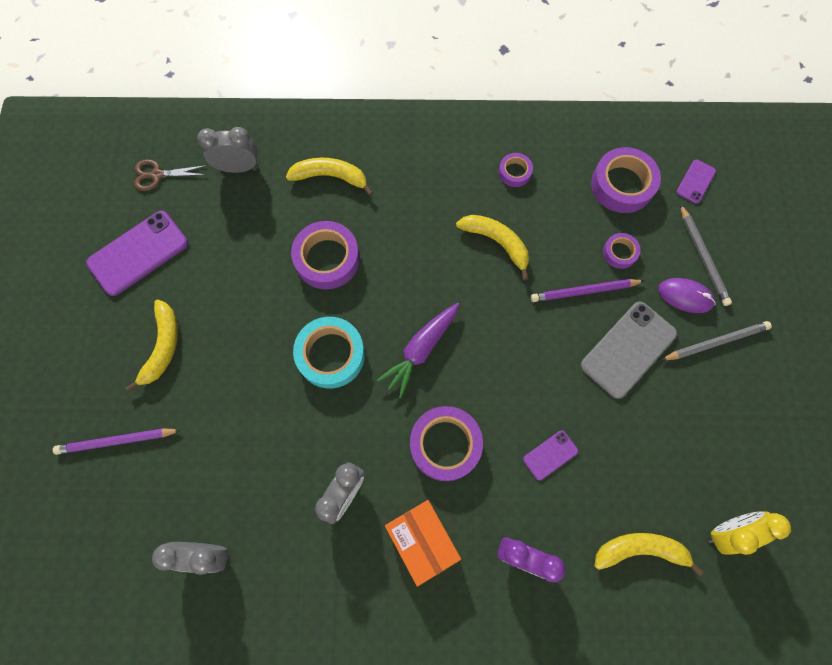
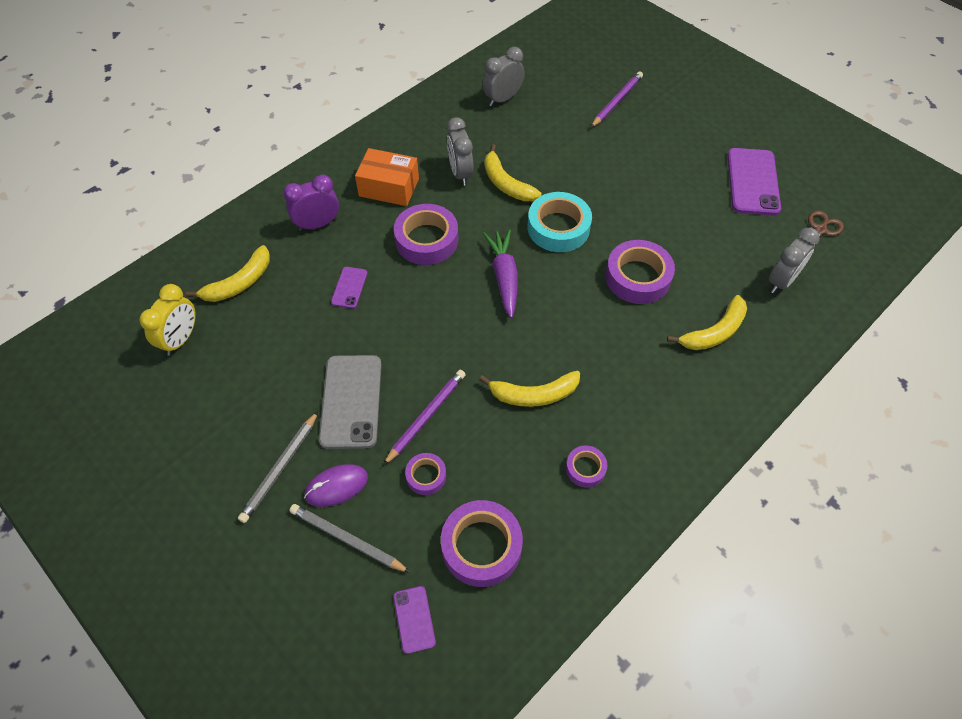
camera: 135 degrees right, 15 degrees down
(163, 346) = (660, 154): yellow banana -> yellow banana (506, 183)

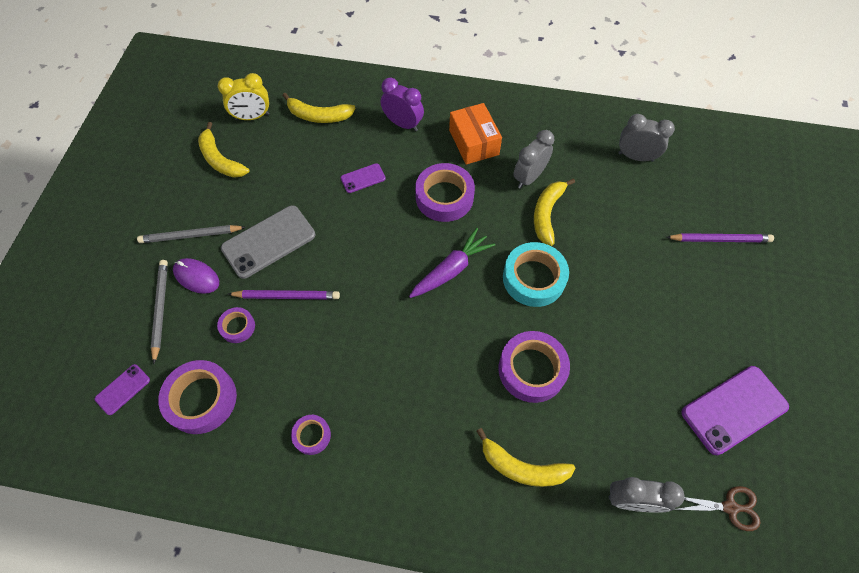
camera: 55 degrees right, 5 degrees up
(534, 395) = (355, 358): yellow banana -> yellow banana (220, 160)

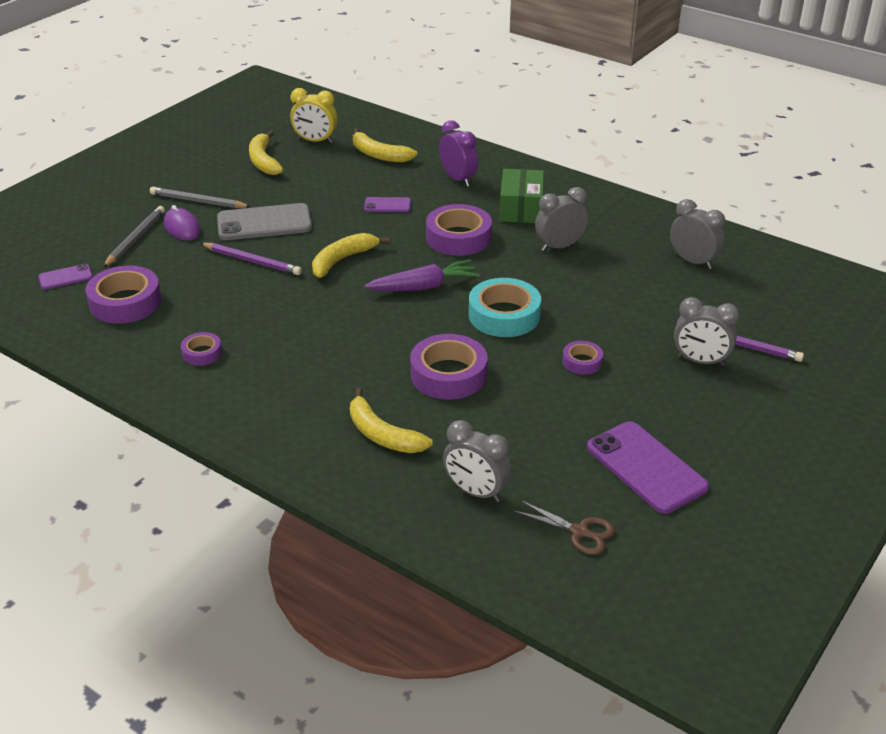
camera: 25 degrees right, 25 degrees down
(237, 327) = (192, 268): purple tape -> purple tape (582, 362)
(474, 142) = (521, 208): orange box -> green box
(546, 214) = (556, 276): yellow banana -> yellow banana (342, 260)
(704, 270) = (700, 361): none -> grey clock
(734, 409) = (646, 467): purple phone -> purple phone turned 60 degrees clockwise

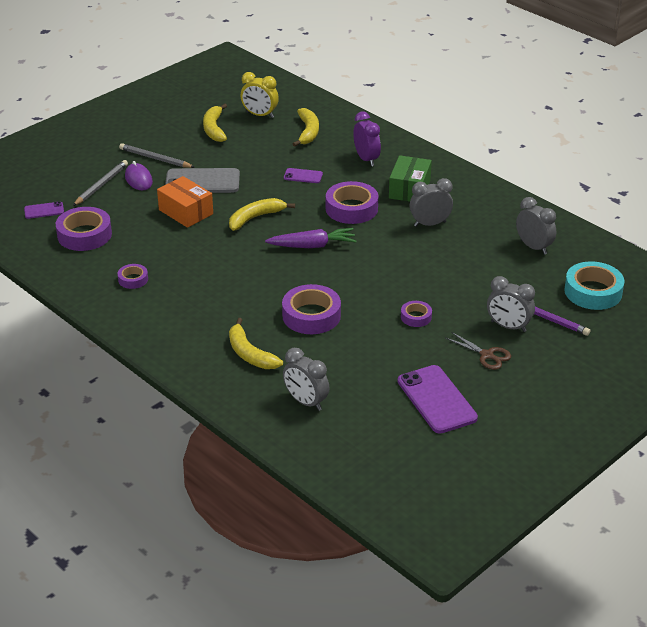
camera: 10 degrees right, 0 degrees up
(252, 261) = (186, 212): purple pencil -> orange box
(379, 155) = (308, 132): yellow banana -> yellow banana turned 135 degrees counterclockwise
(504, 315) = (368, 275): turquoise tape -> turquoise tape (593, 292)
(579, 532) = (371, 438): brown scissors -> brown scissors (486, 355)

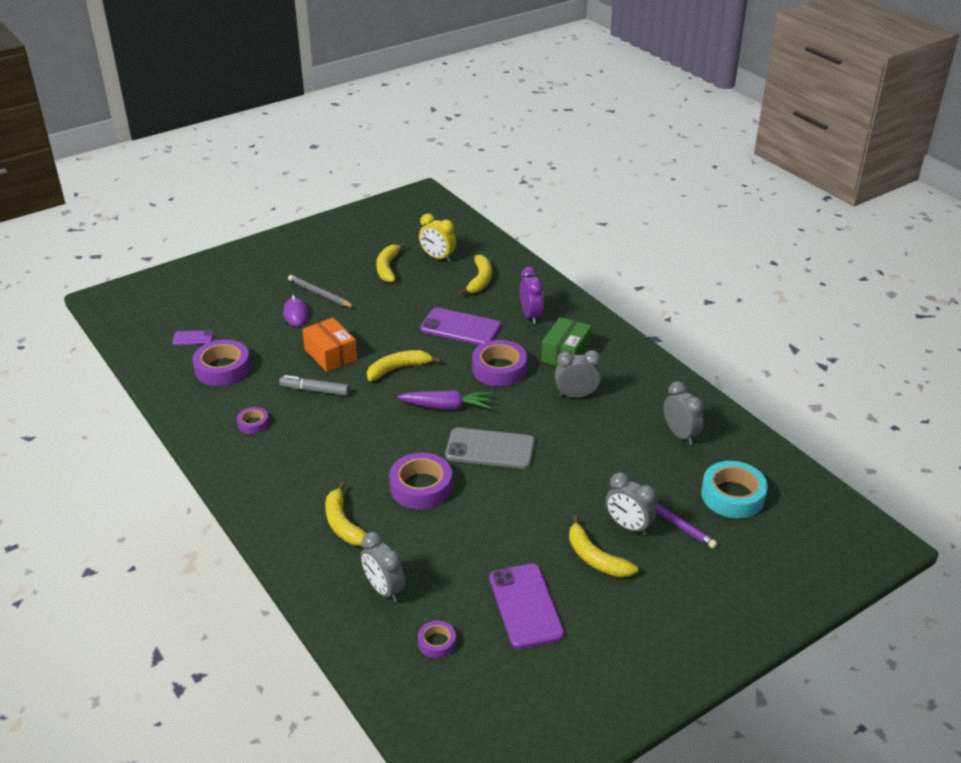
camera: 10 degrees right, 0 degrees up
(101, 185) = (257, 317): grey pencil -> none
(182, 245) = (315, 390): none -> grey marker
(202, 182) = (358, 323): grey phone -> grey phone (490, 449)
(303, 176) = (460, 327): purple phone -> purple phone, size x1.96
(416, 317) = (531, 502): purple tape -> purple tape (437, 642)
(486, 355) = (595, 558): brown scissors -> yellow banana

